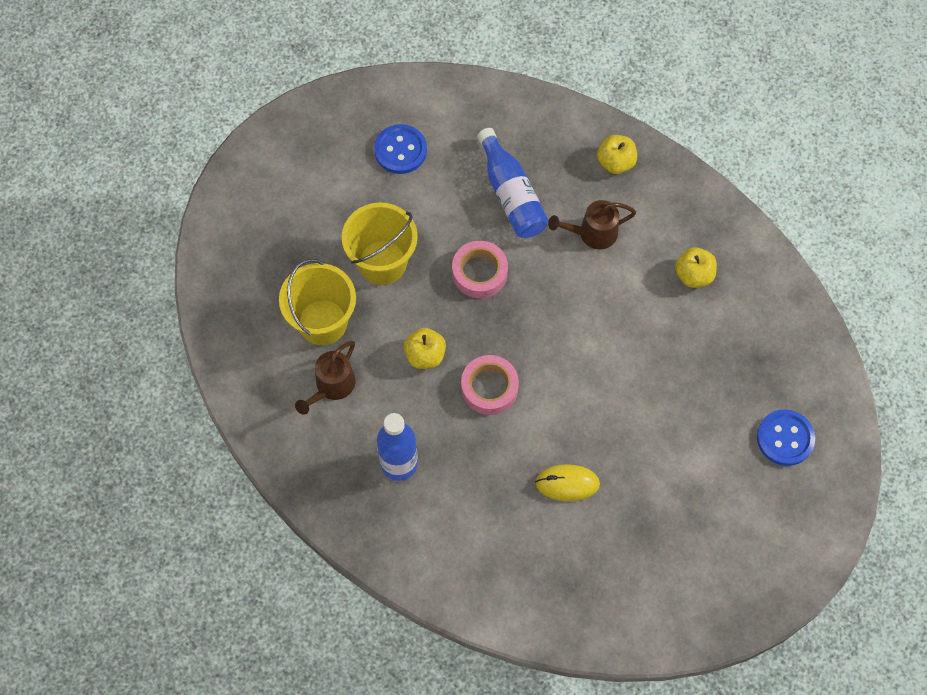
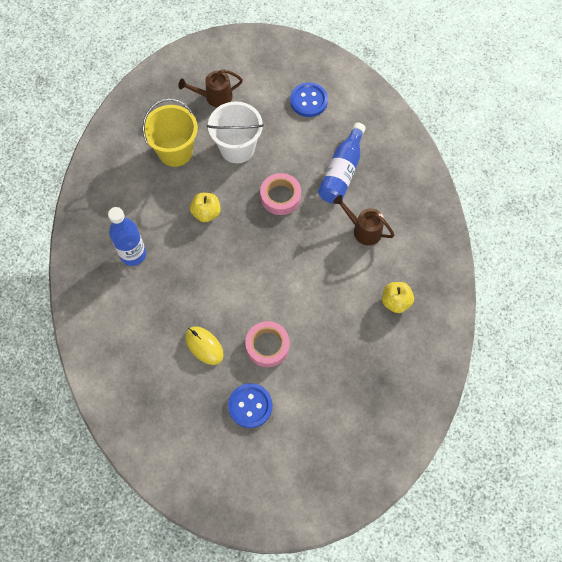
camera: 45 degrees right, 0 degrees up
(331, 387) = (144, 186): brown watering can -> brown watering can (214, 97)
(382, 262) = (237, 148): yellow bucket -> white bucket
(489, 387) = (220, 259): pink tape -> pink tape (267, 346)
(615, 162) = (418, 204): yellow apple -> none
(785, 438) = (349, 438): blue button -> blue button (250, 406)

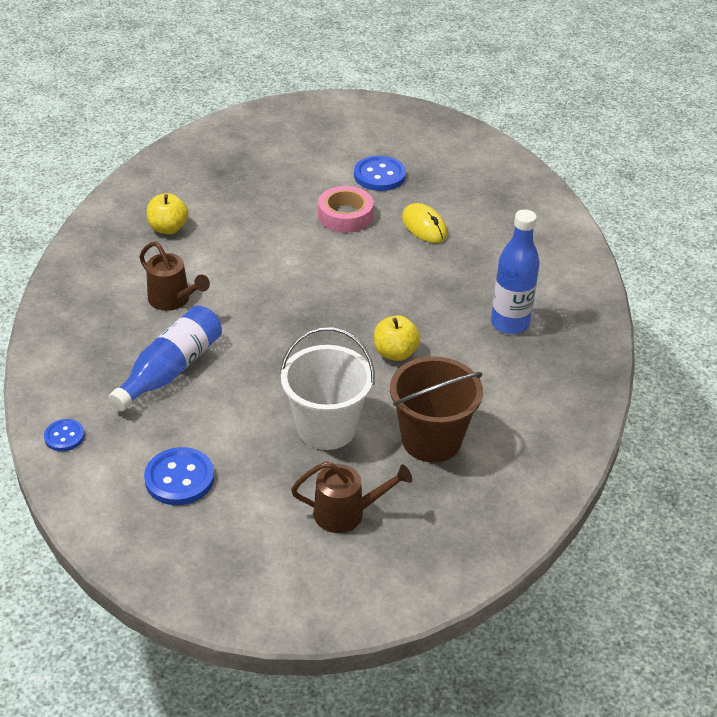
camera: 170 degrees left, 25 degrees down
(175, 151) = (431, 440): yellow bucket -> brown bucket
(280, 197) = (277, 354): pink tape -> none
(382, 114) = (64, 436): none -> blue button

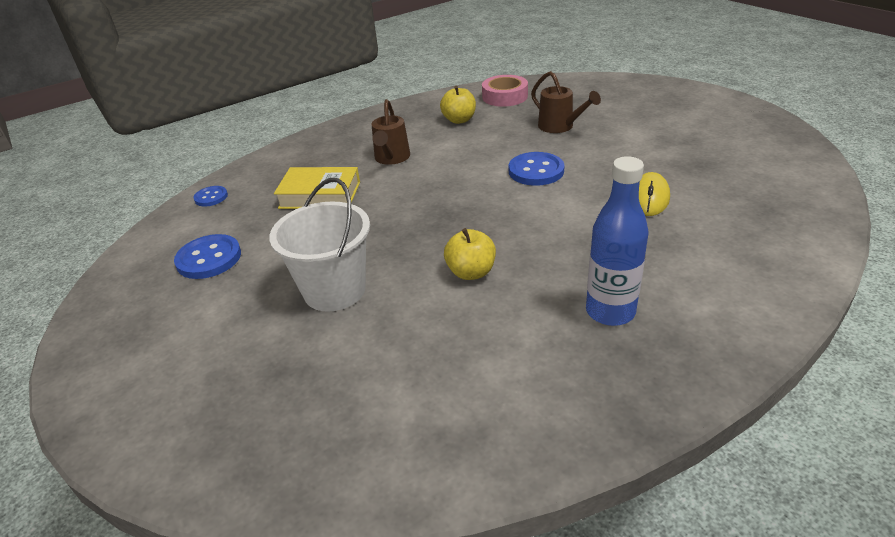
camera: 55 degrees right, 5 degrees down
(171, 370) = (320, 195): blue bottle -> yellow book
(345, 216) = (592, 163): pink tape -> pink tape (505, 96)
(347, 513) = (239, 360): brown watering can -> brown watering can (560, 127)
(379, 175) = (666, 149): blue button -> blue button (536, 171)
(431, 440) = (384, 356): brown bucket -> none

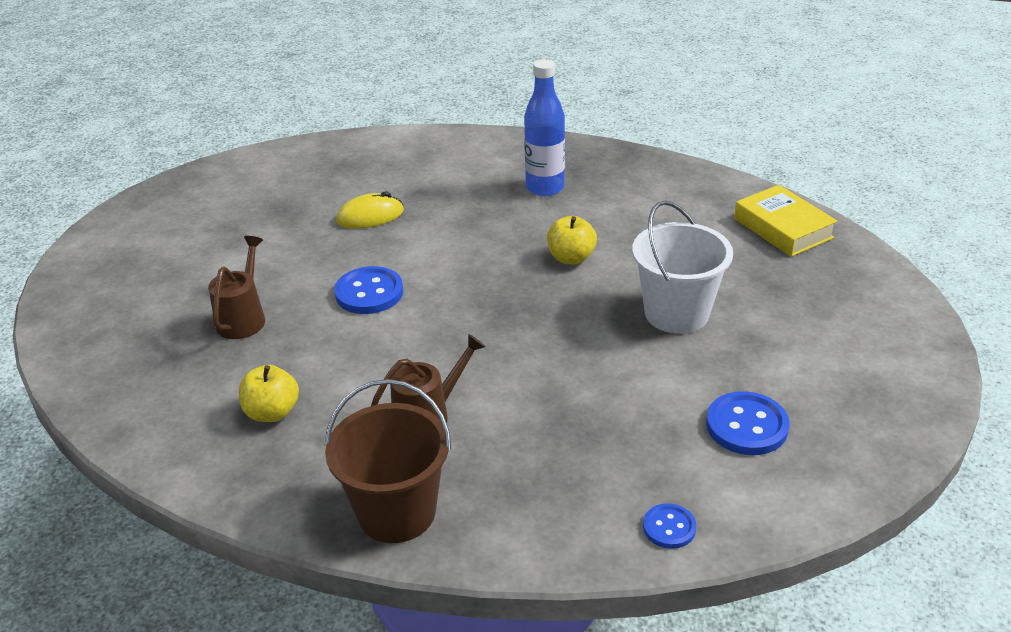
camera: 130 degrees left, 0 degrees up
(320, 195) = (561, 424): yellow book -> yellow book (783, 228)
(344, 134) = (396, 512): none -> brown bucket
(505, 96) = (162, 406): pink tape -> none

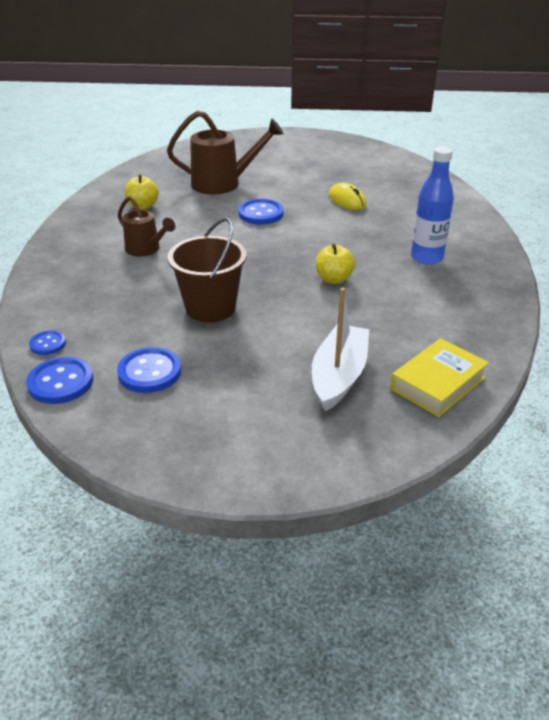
camera: 75 degrees right, 0 degrees up
(243, 317) = (224, 183): brown watering can -> brown watering can, size x1.62
(396, 512) = (65, 252): brown bucket -> brown bucket (210, 308)
(676, 313) = (279, 332): white bucket -> none
(762, 511) = (60, 382): none -> blue button
(766, 284) = (339, 376): none -> white boat

